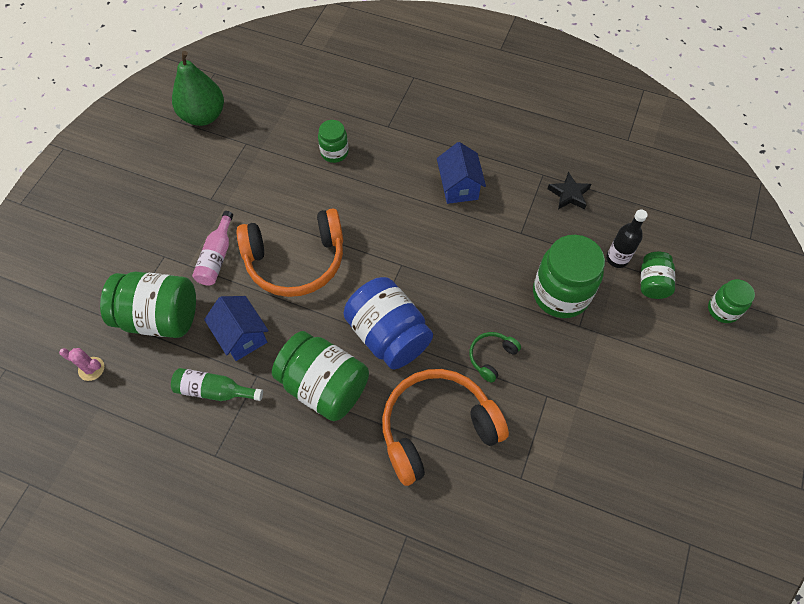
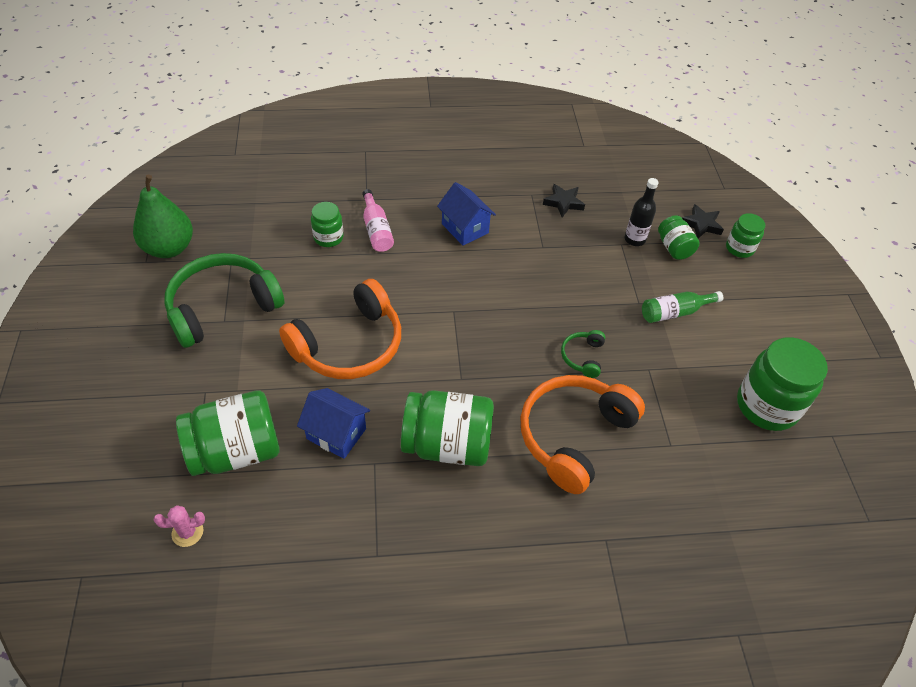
camera: 30 degrees left, 10 degrees down
(214, 390) = (338, 495): green bottle -> green bottle (675, 312)
(216, 186) = (222, 307): none -> green headphones
(217, 257) = (264, 371): pink bottle -> pink bottle (376, 229)
(388, 335) = (480, 375): blue jar -> none
(560, 294) = (607, 284): green jar -> green jar (766, 406)
(698, 269) = (701, 224): none -> black star

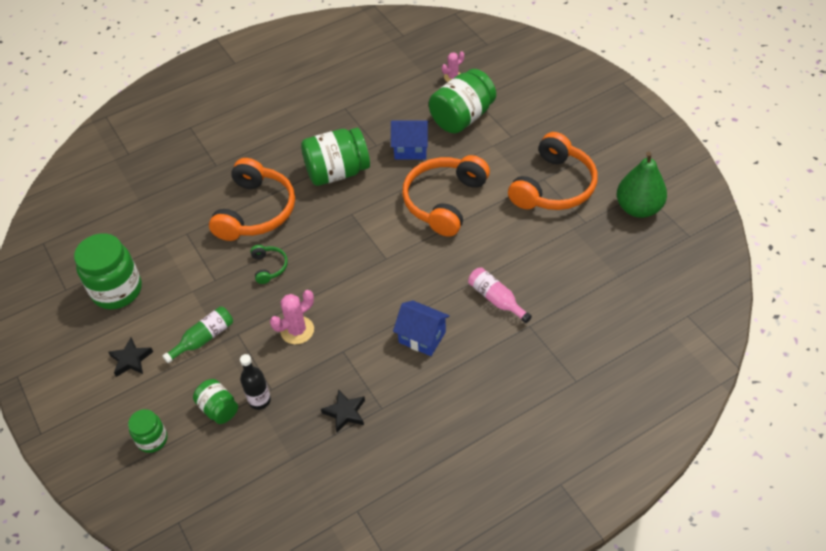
camera: 160 degrees right, 0 degrees up
(222, 307) = (554, 186): green headphones -> orange headphones
(328, 238) = (529, 273): green jar -> none
(578, 281) = (297, 330): none -> pink cactus
(701, 224) = (196, 453): black star -> black star (131, 359)

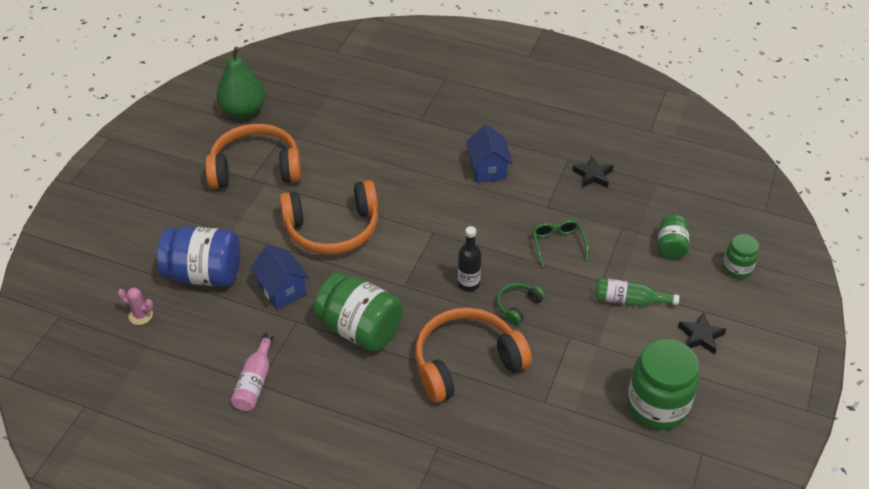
camera: 130 degrees left, 5 degrees down
(259, 400) = (637, 227): black bottle -> black bottle (468, 284)
(297, 330) = (558, 245): pink cactus -> green glasses
(462, 117) = (204, 274): green jar -> blue jar
(496, 299) = (412, 147): pink bottle -> pink bottle (255, 381)

